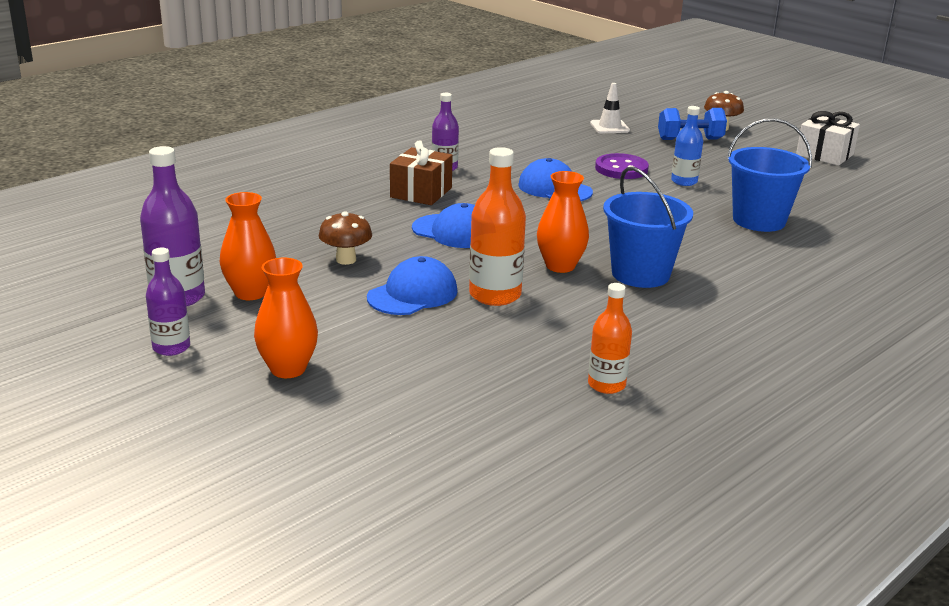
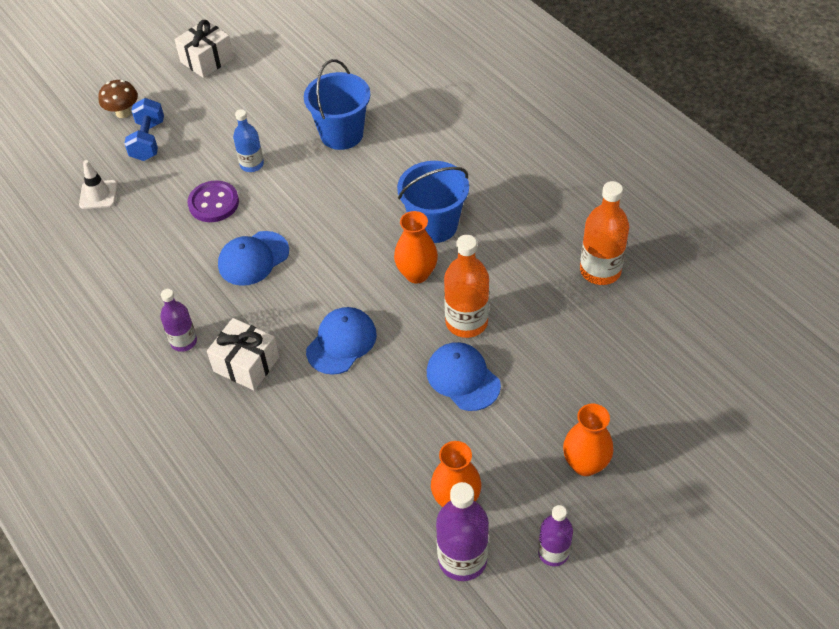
camera: 80 degrees left, 25 degrees up
(346, 260) = (394, 427): brown mushroom -> none
(421, 192) = (246, 364): brown gift -> white gift
(606, 385) = (600, 270): orange bottle -> orange bottle, size x1.57

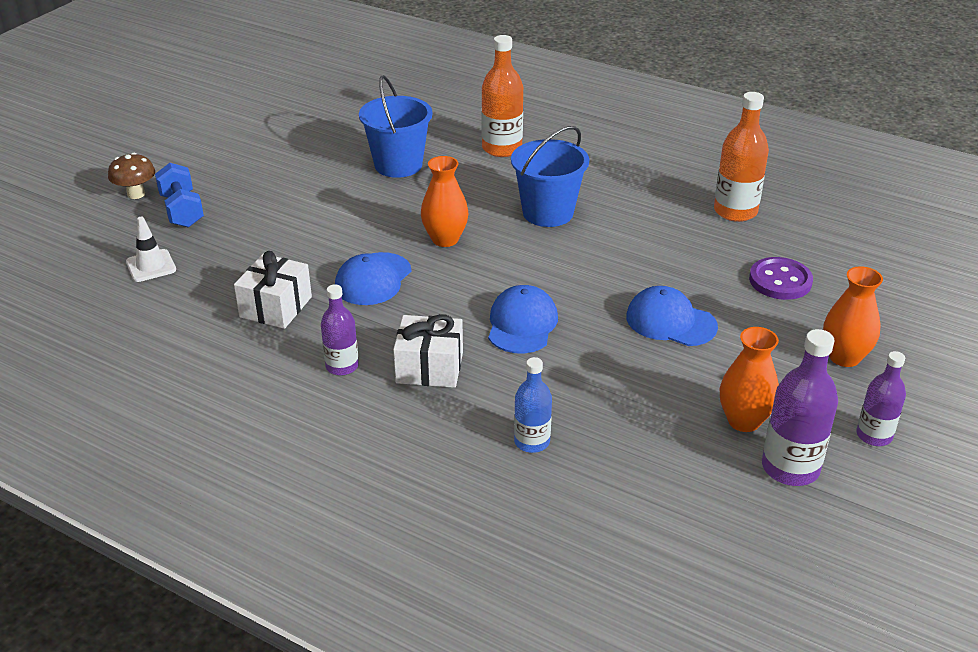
camera: 25 degrees left, 15 degrees down
(207, 60) = (207, 136): white gift -> white gift (276, 307)
(213, 203) = (295, 245): purple button -> purple button (780, 281)
(252, 164) = (317, 206): blue bottle -> blue bottle (532, 442)
(417, 274) = (559, 253): orange vase -> orange vase (445, 239)
(466, 322) = (639, 278): orange bottle -> orange bottle (502, 148)

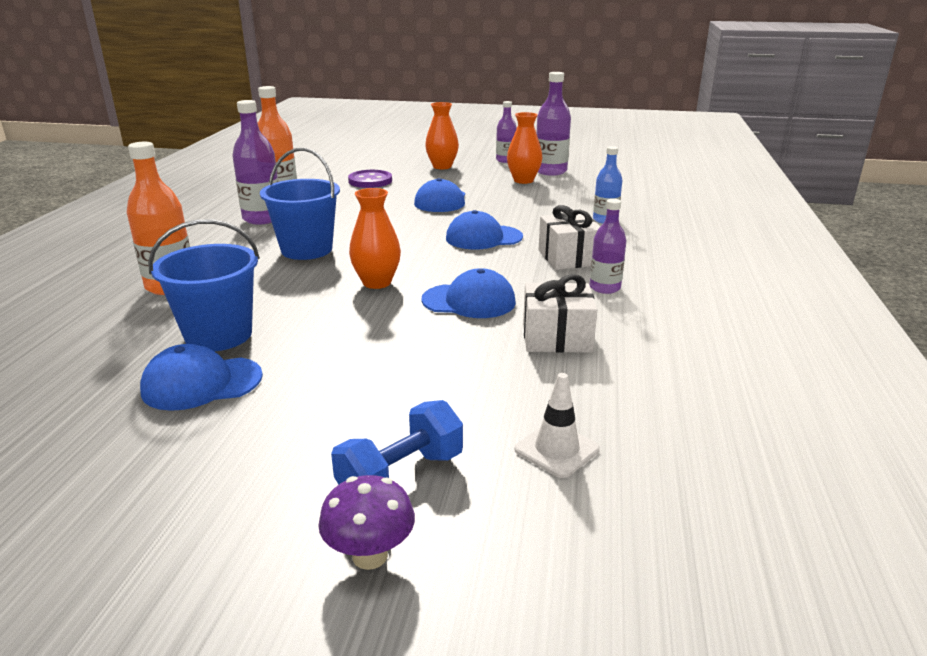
camera: 110 degrees left, 10 degrees down
(136, 194) = (370, 556): brown mushroom -> purple mushroom
(335, 158) = (202, 383): none -> blue cap
(654, 196) = (262, 218): none -> purple bottle

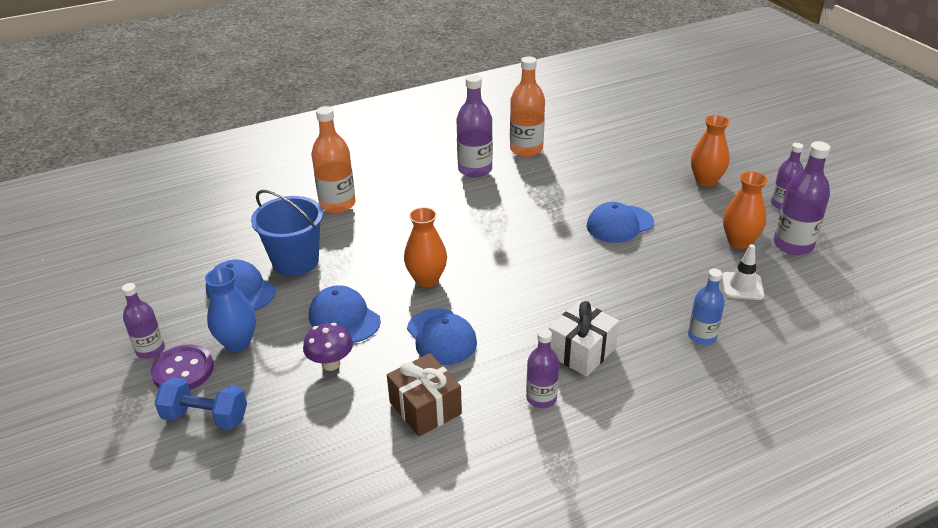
camera: 55 degrees right, 10 degrees up
(195, 488) = (150, 350): none -> purple bottle
(295, 413) = (237, 342): none -> blue vase
(306, 250) = (445, 219): blue bucket -> none
(370, 181) = (614, 167): purple button -> purple button (183, 370)
(370, 556) = (135, 441): purple mushroom -> purple mushroom (331, 364)
(483, 238) = (567, 286): blue cap -> blue cap (344, 318)
(556, 337) = (425, 408): white gift -> brown gift
(556, 450) = (275, 471): white traffic cone -> white traffic cone (742, 286)

